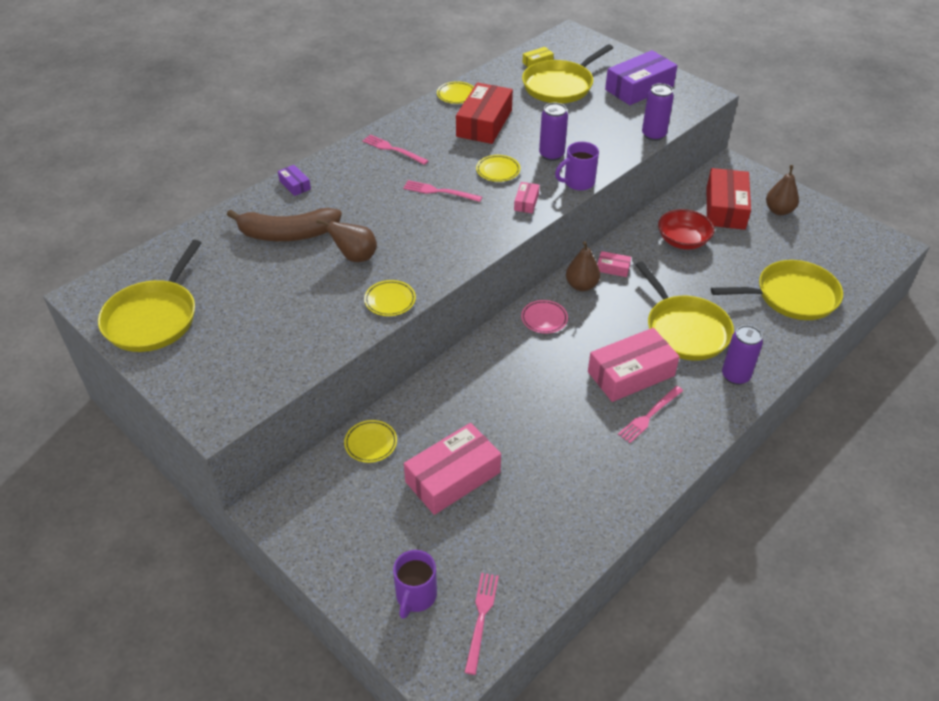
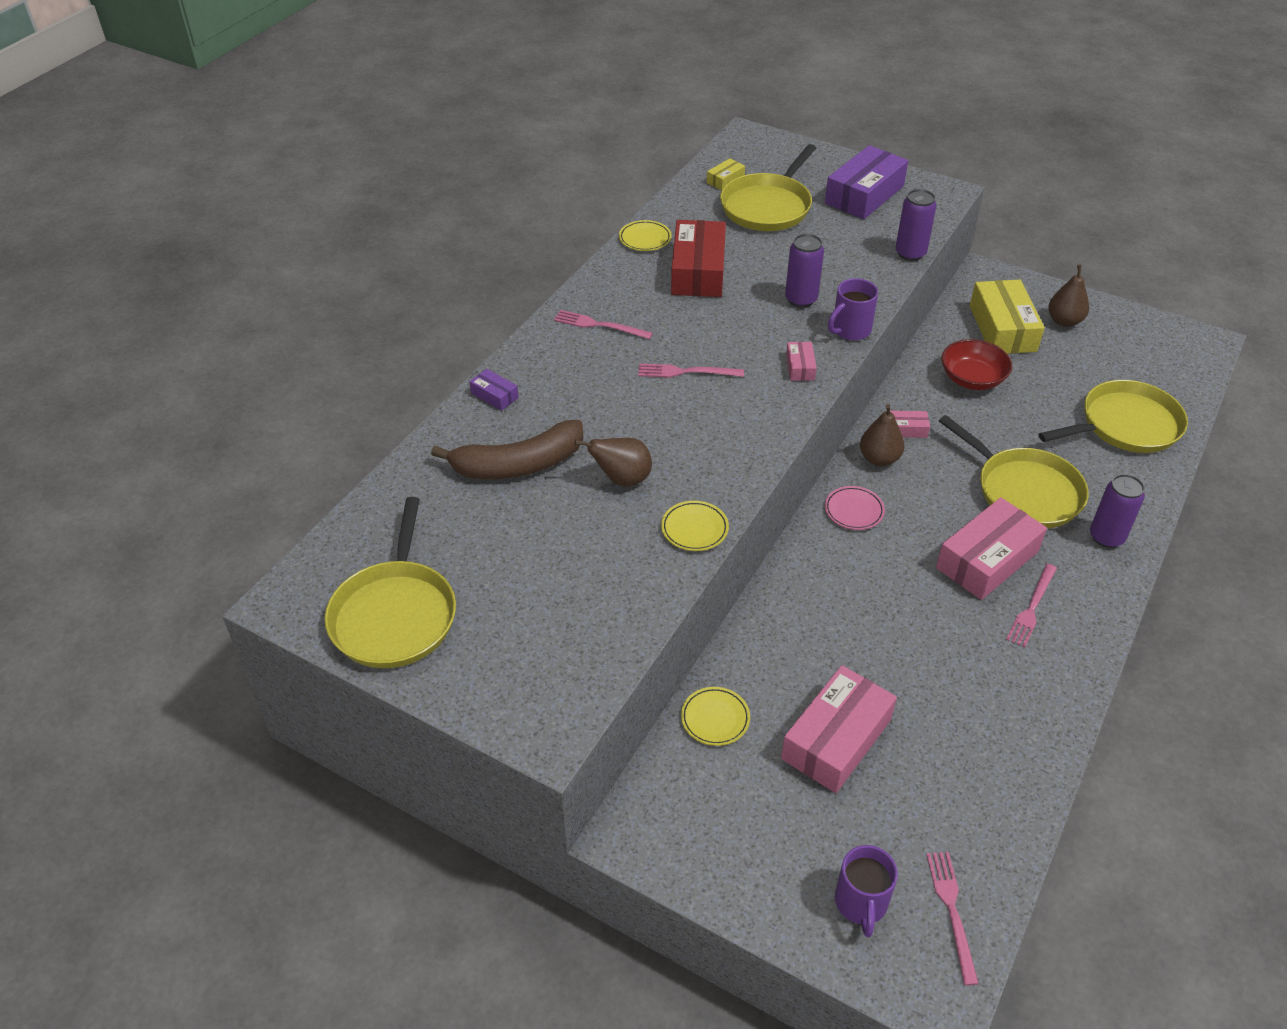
camera: 15 degrees left, 0 degrees up
(498, 171) = (745, 331): yellow plate -> none
(725, 208) = (1002, 328): red box -> yellow box

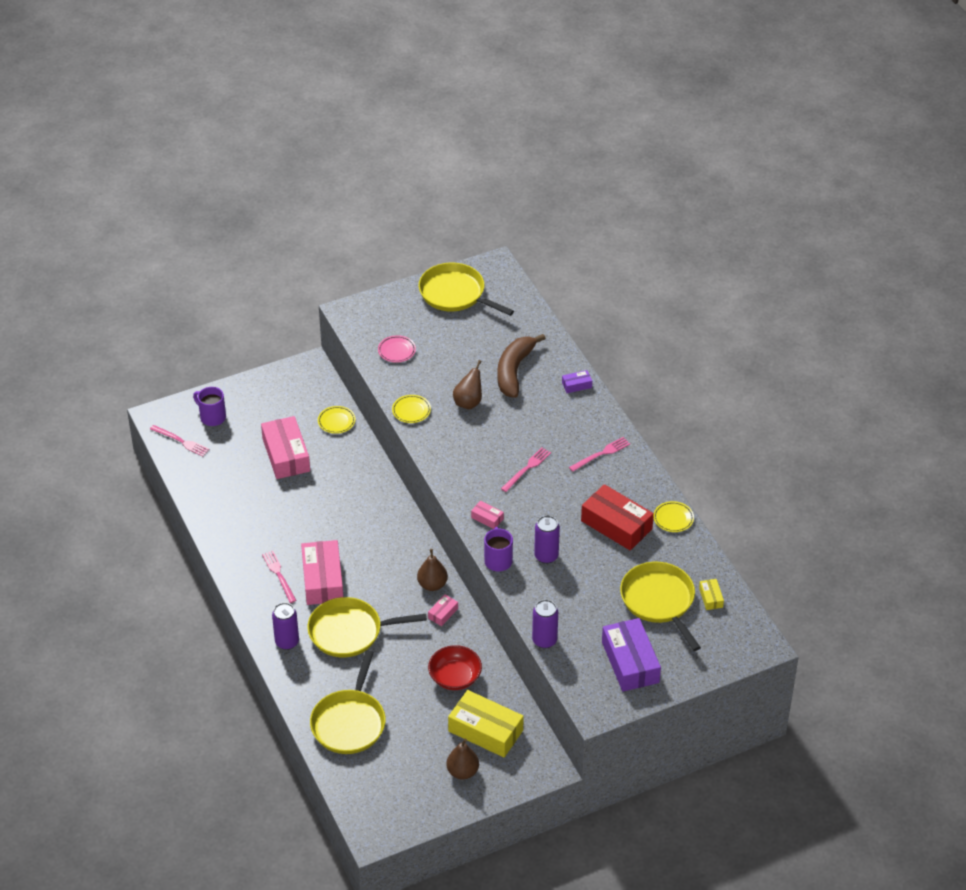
camera: 125 degrees right, 0 degrees up
(854, 510) = (406, 548): pink plate -> pink plate (396, 351)

